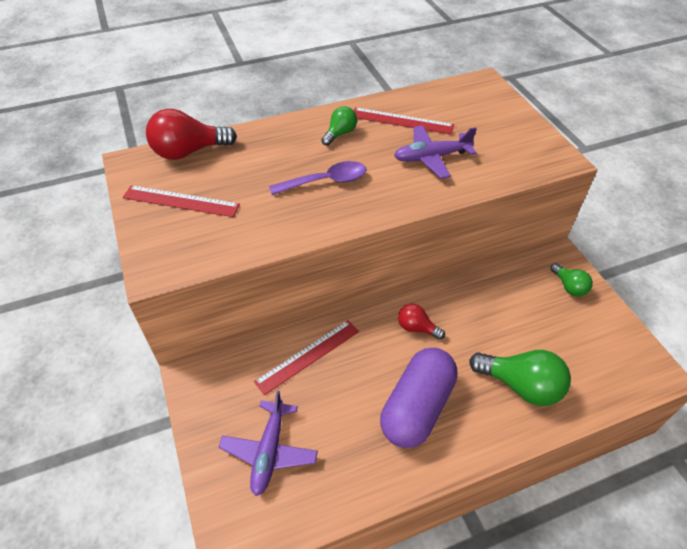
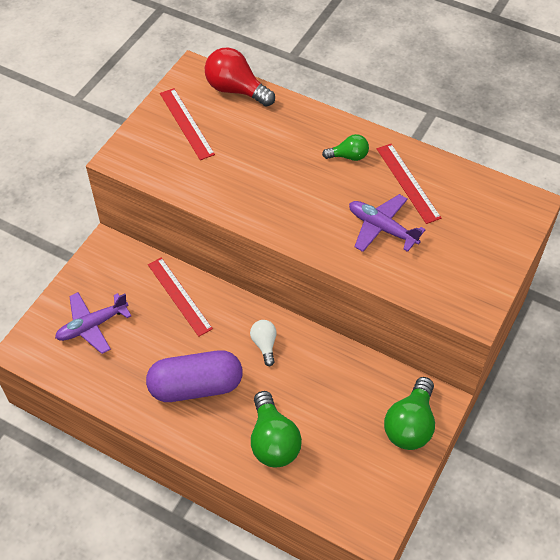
camera: 50 degrees right, 5 degrees up
(308, 356) = (179, 296): red ruler -> red ruler turned 45 degrees clockwise
(325, 181) = (286, 184): purple spoon -> none
(417, 328) = (264, 345): red light bulb -> white light bulb
(569, 286) = (410, 425): green light bulb -> green light bulb, size x1.77

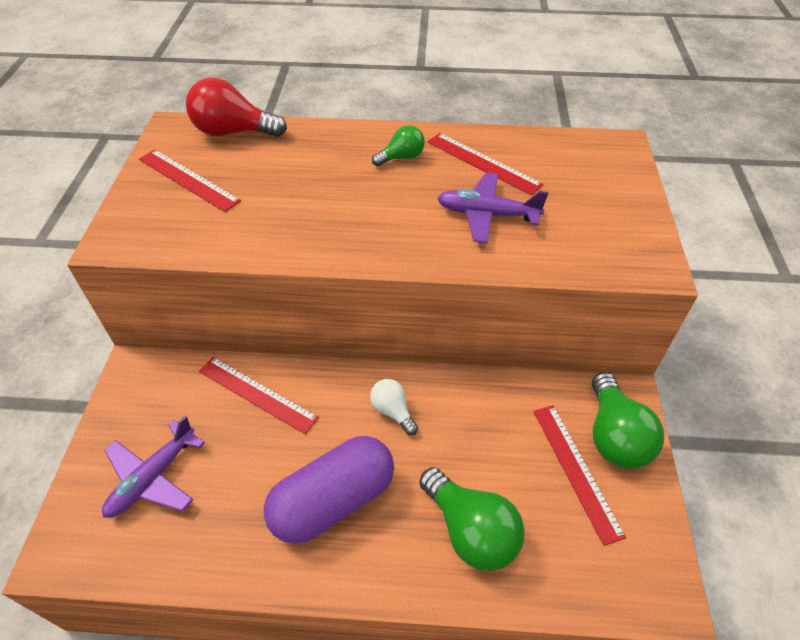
camera: 25 degrees left, 5 degrees down
(367, 435) = (576, 470): none -> red ruler

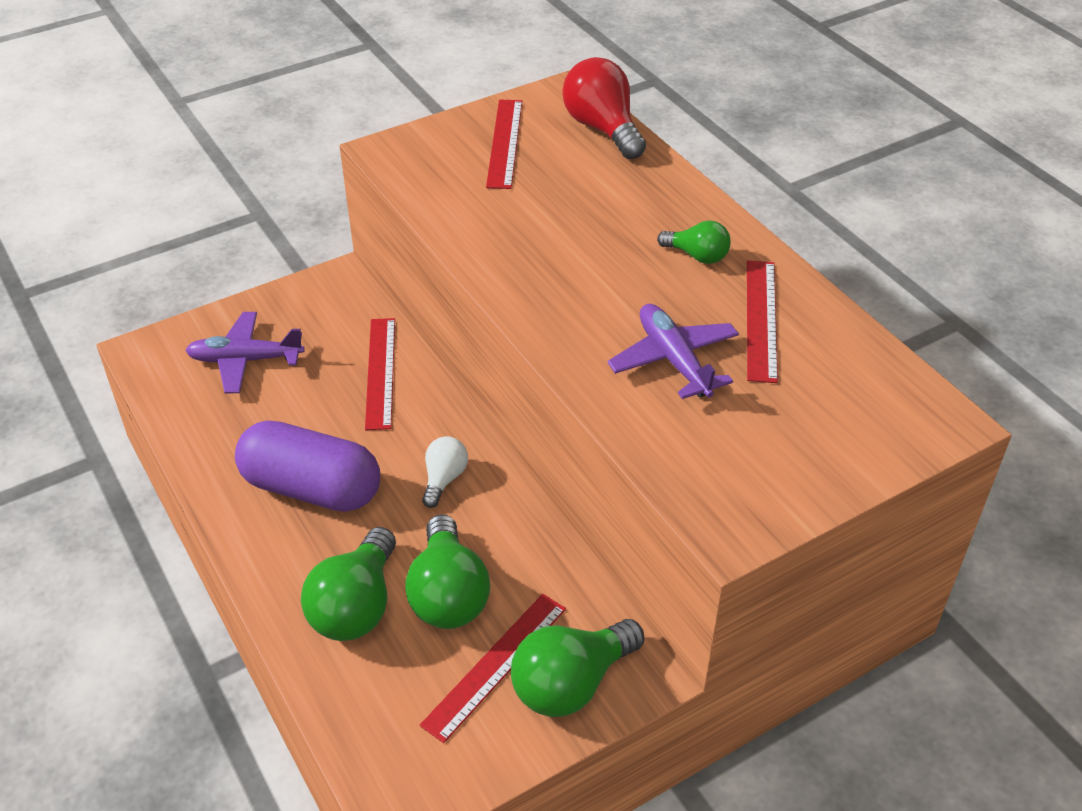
camera: 55 degrees right, 5 degrees down
(498, 465) = (448, 594): none -> green light bulb

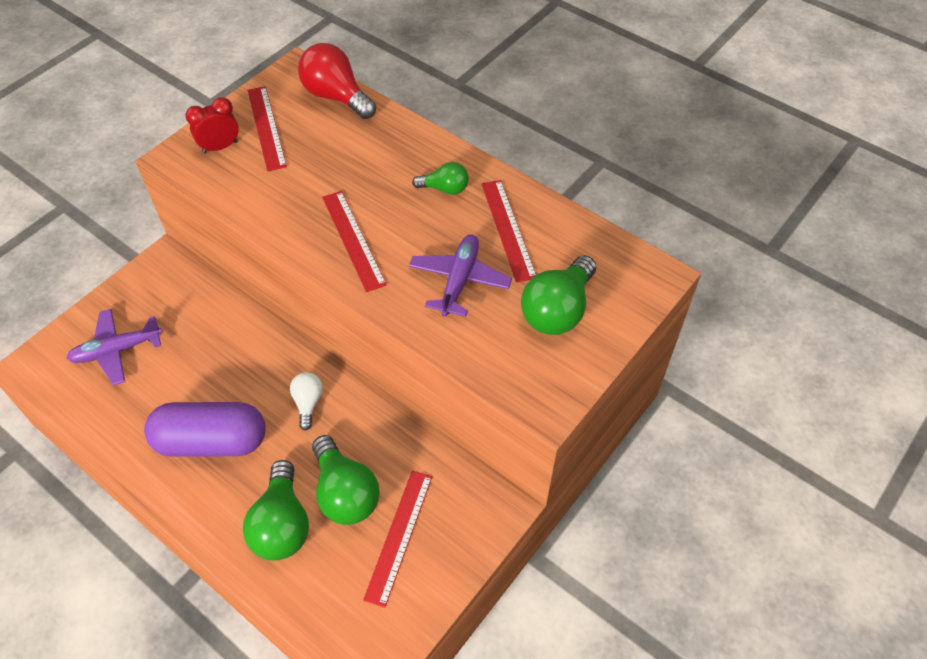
camera: 20 degrees left, 10 degrees up
(380, 372) = (227, 330): red ruler -> red ruler (353, 240)
(442, 151) = (220, 147): none -> red clock
(571, 683) = (456, 531): green light bulb -> green light bulb (557, 310)
(673, 360) = (459, 280): purple plane -> purple plane turned 60 degrees clockwise

